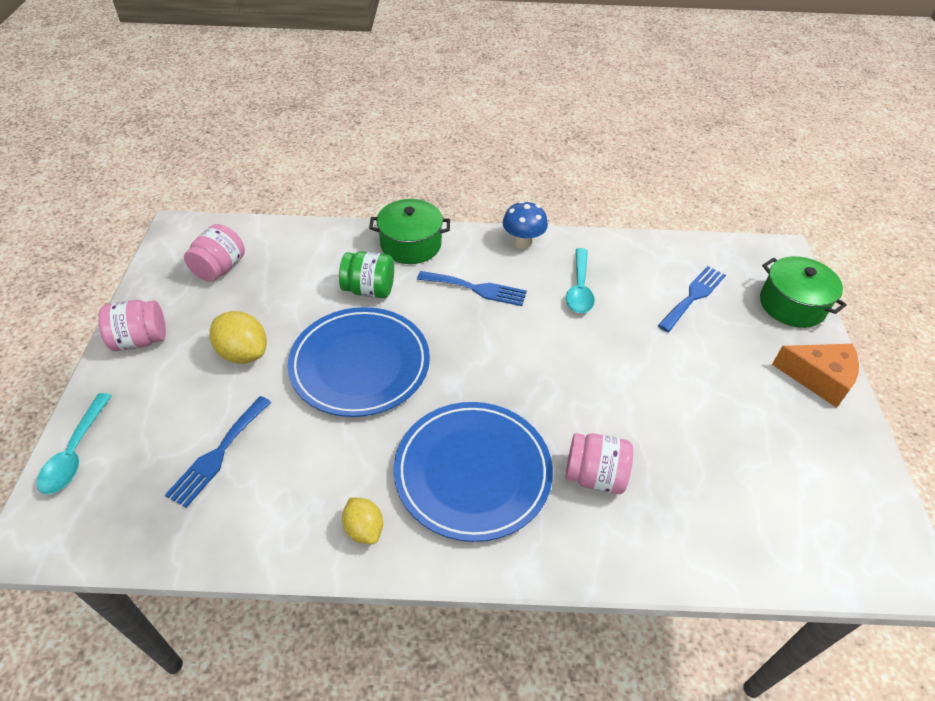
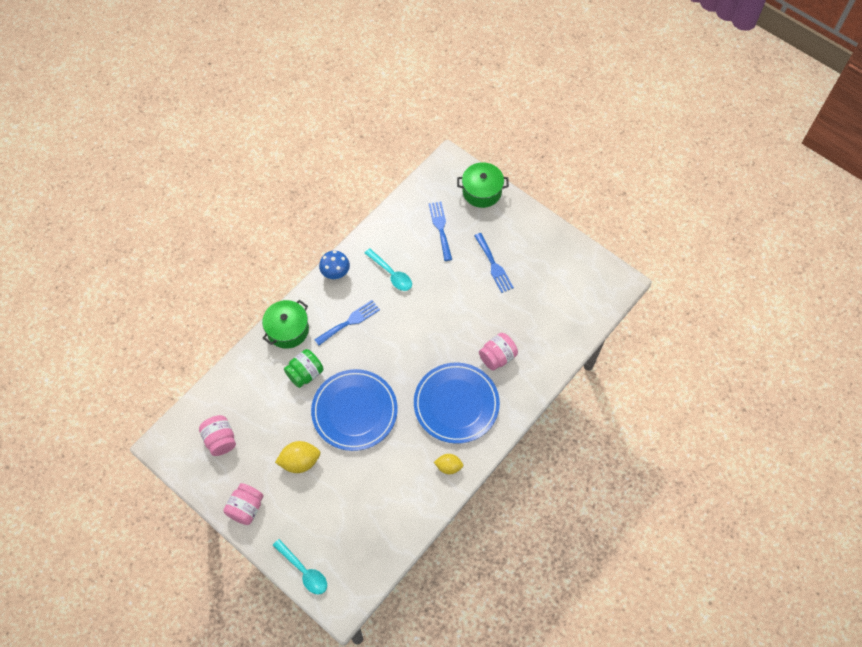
camera: 50 degrees left, 15 degrees up
(218, 454) = (358, 506): blue fork -> blue fork (493, 265)
(819, 378) = (526, 223): orange cheese -> none

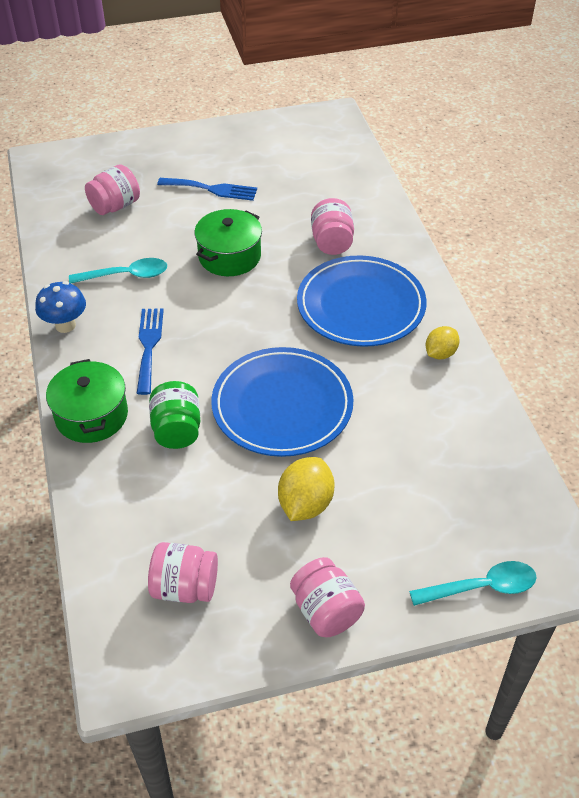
camera: 55 degrees left, 15 degrees down
(440, 228) = (115, 206): blue fork -> pink jar
(482, 191) = (109, 154): green pot -> green pot (229, 256)

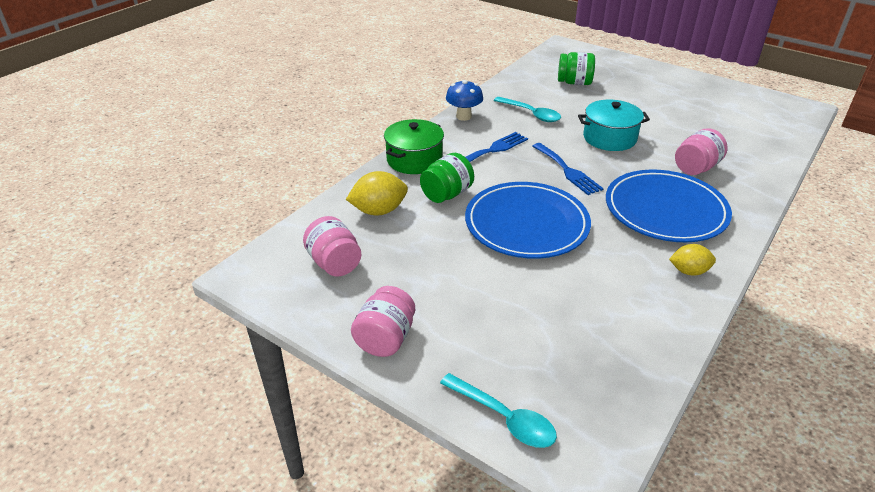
camera: 50 degrees right, 10 degrees down
(115, 206) = (574, 83): pink jar -> green jar
(212, 189) = (649, 103): blue fork -> blue fork (567, 171)
(229, 256) = (609, 138): green pot -> turquoise pot
(305, 504) = (461, 279): yellow lemon -> yellow lemon (379, 211)

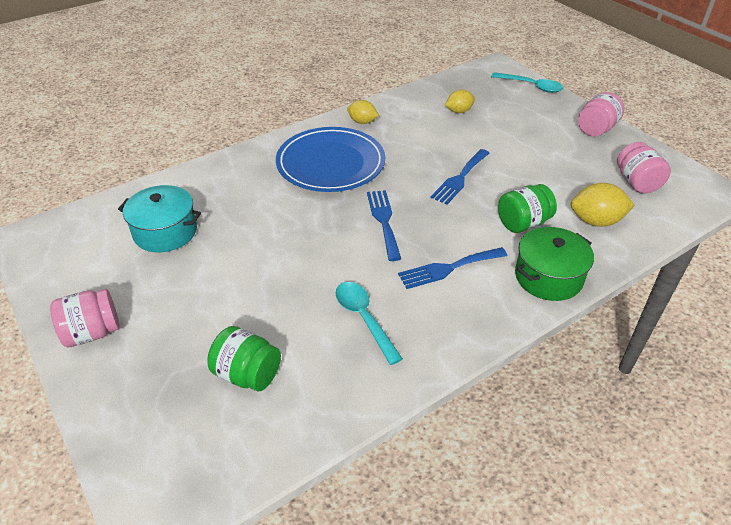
camera: 160 degrees left, 5 degrees up
(463, 116) = (460, 339): blue mushroom -> none
(504, 418) = (531, 86): turquoise spoon -> turquoise spoon turned 150 degrees clockwise
(526, 224) = (460, 178): blue plate -> blue fork
(585, 323) = (459, 111): none -> yellow lemon
(609, 138) = (301, 251): turquoise pot -> turquoise pot (165, 232)
(696, 168) = (255, 194): pink jar -> pink jar (92, 333)

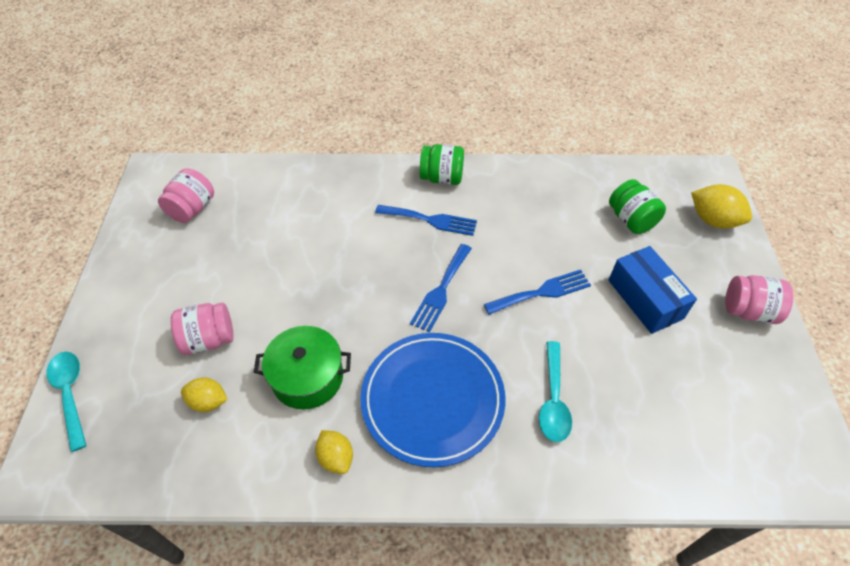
camera: 145 degrees left, 10 degrees up
(165, 232) = (662, 396): turquoise pot -> none
(202, 295) = (645, 299): none -> blue box
(364, 318) = (526, 216): turquoise spoon -> turquoise spoon (553, 399)
(460, 178) = (326, 299): blue fork -> blue fork (542, 292)
(522, 223) = (331, 225): green jar -> green jar (442, 178)
(548, 277) = (368, 178): green pot -> green pot (307, 377)
(596, 129) = (123, 282): pink jar -> pink jar (209, 339)
(596, 221) = (276, 197): yellow lemon -> yellow lemon (713, 220)

